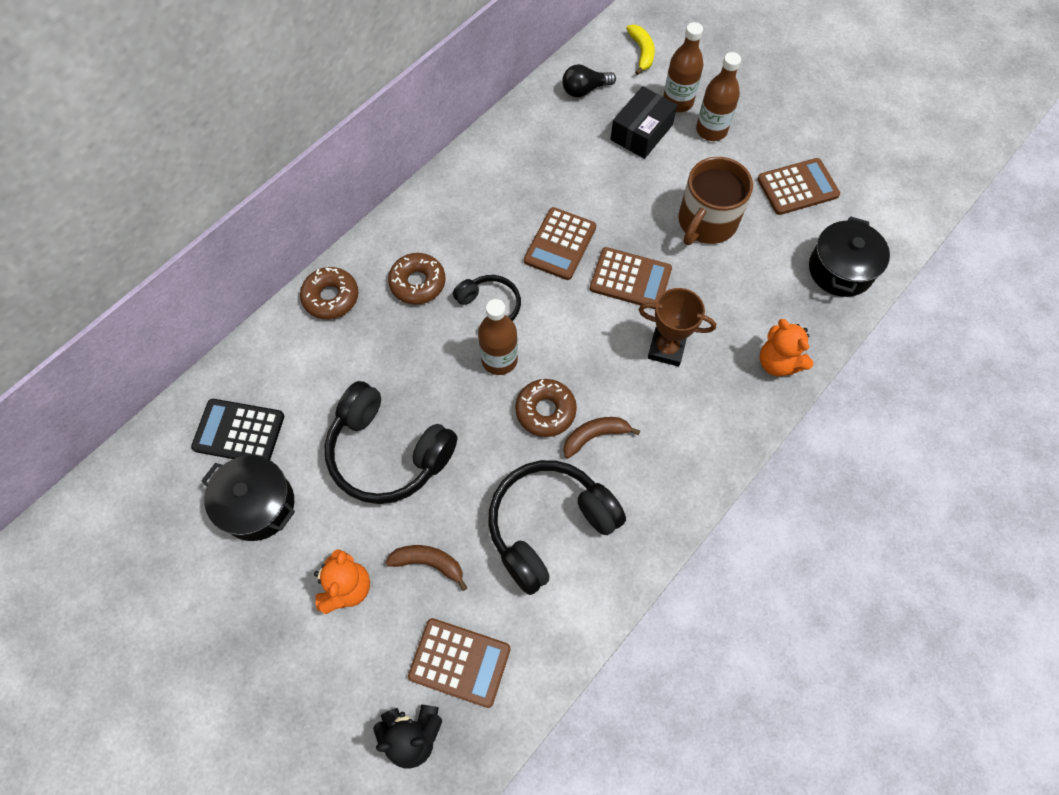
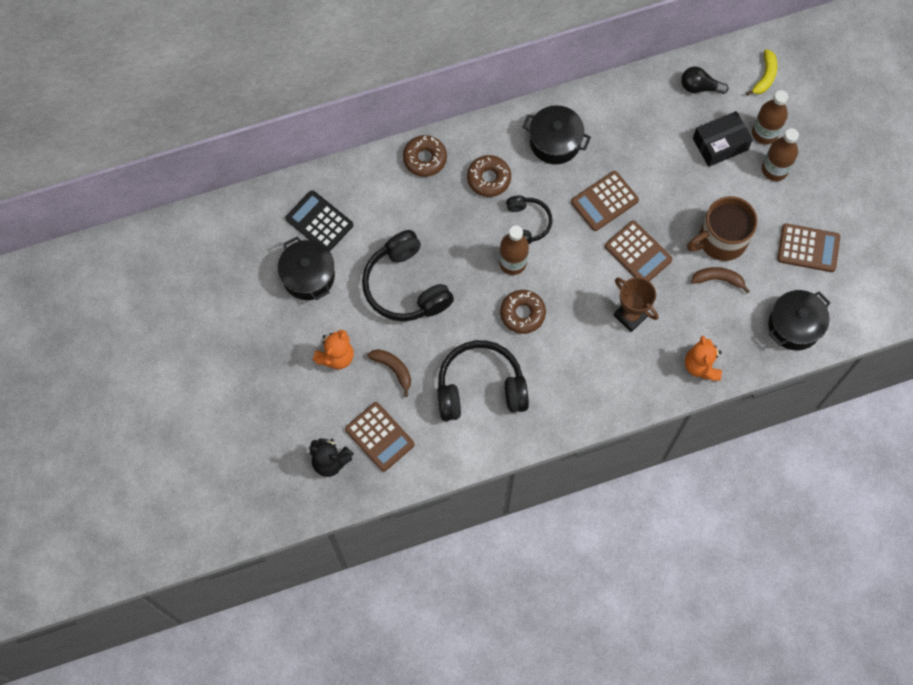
camera: 30 degrees right, 5 degrees up
(468, 210) = (555, 142): none -> black pot
(595, 436) = (545, 347): brown banana -> brown banana (718, 279)

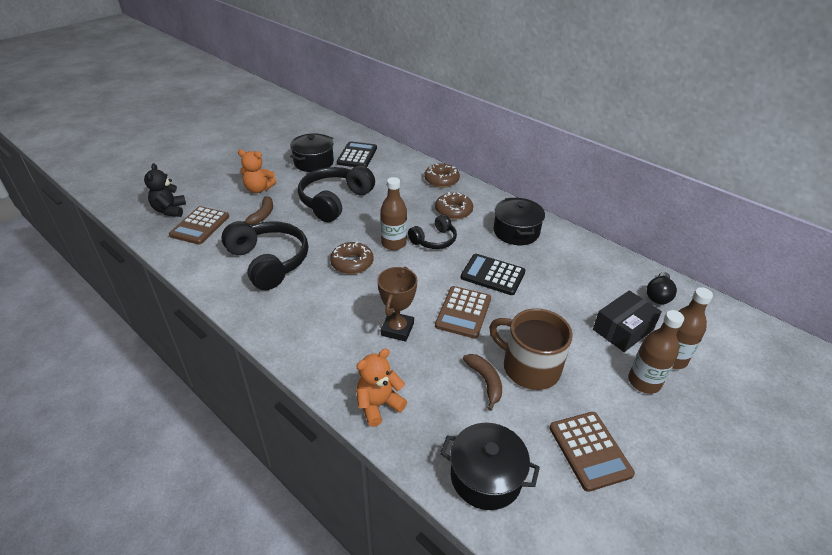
camera: 60 degrees right, 30 degrees down
(604, 201) = (492, 275): brown calculator -> black calculator
(699, 87) = (658, 295): black light bulb -> black light bulb turned 135 degrees counterclockwise
(720, 144) = (623, 329): black box -> black box turned 75 degrees counterclockwise
(765, 77) = (724, 336): yellow banana -> none

